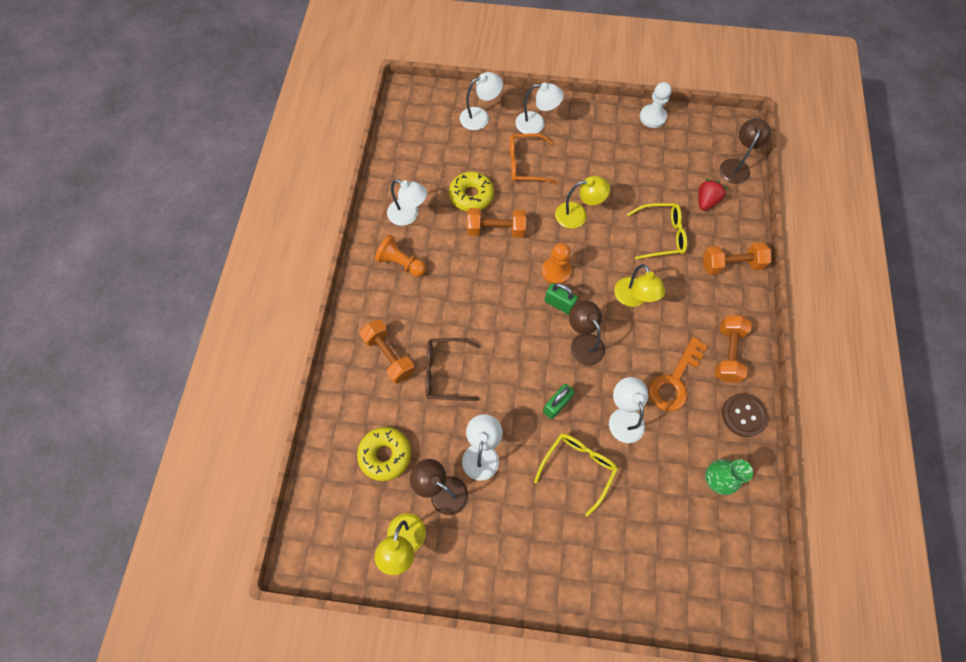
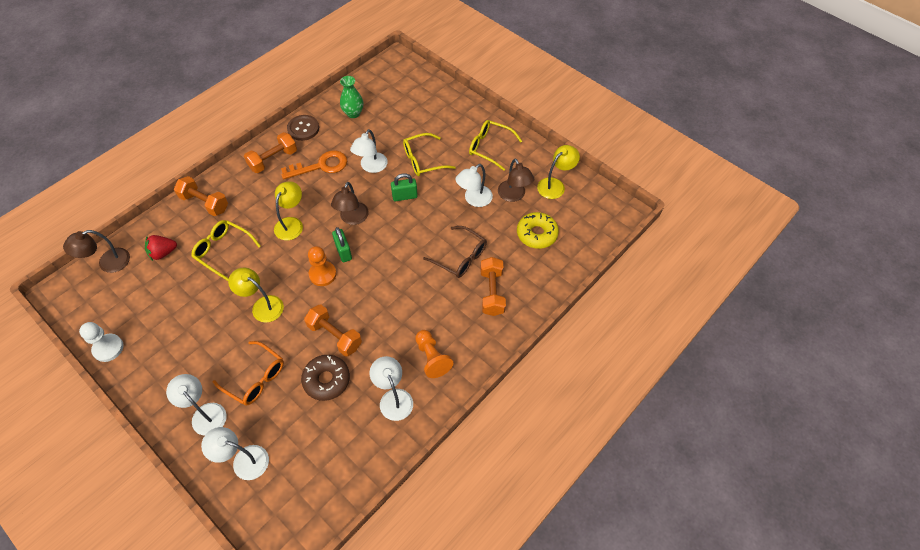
camera: 145 degrees left, 10 degrees down
(471, 196) = (326, 380): yellow donut -> brown donut
(518, 546) = (489, 147): none -> yellow glasses

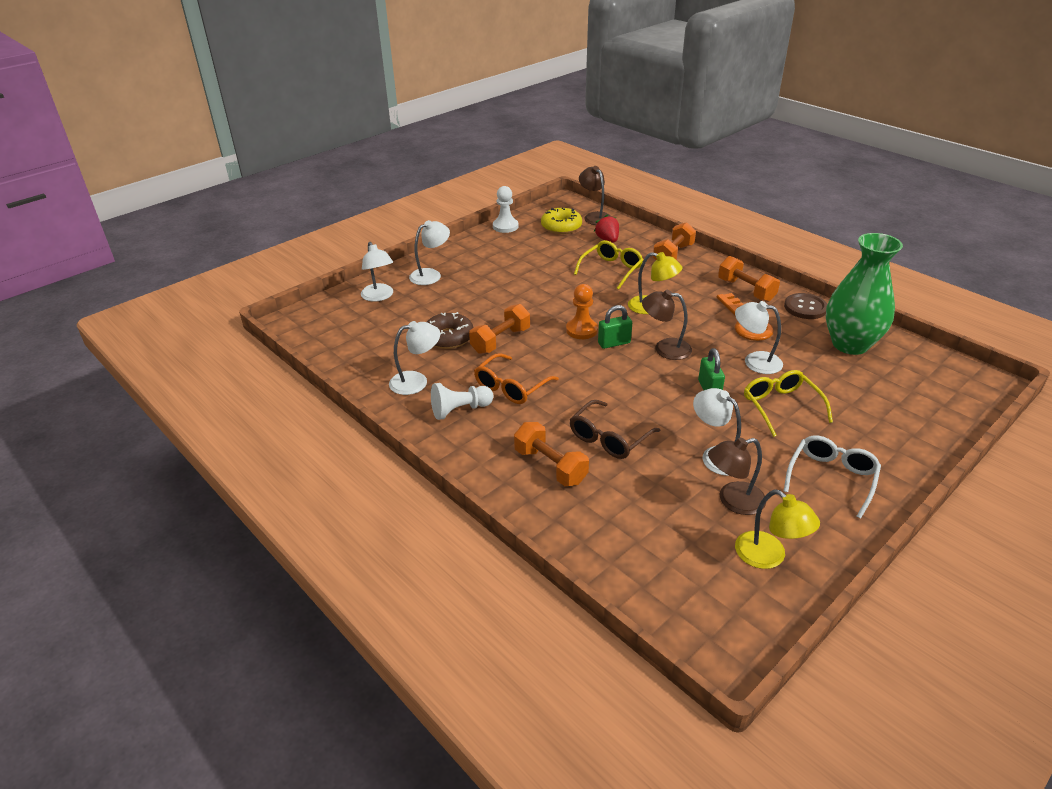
camera: 95 degrees right, 20 degrees down
(243, 460) = (379, 296): white lamp -> white lamp turned 135 degrees clockwise
(255, 378) = (460, 297): orange glasses -> orange glasses (511, 387)
(262, 305) = (543, 296): yellow lamp -> none
(353, 113) = (850, 344): green vase -> green vase, size x1.89
(432, 358) = (460, 410): orange pawn -> white pawn
(489, 147) = (831, 478): yellow glasses -> white glasses
(492, 292) = (550, 466): orange dumbbell -> orange dumbbell turned 45 degrees clockwise
(536, 234) = (657, 523): yellow donut -> yellow donut (561, 227)

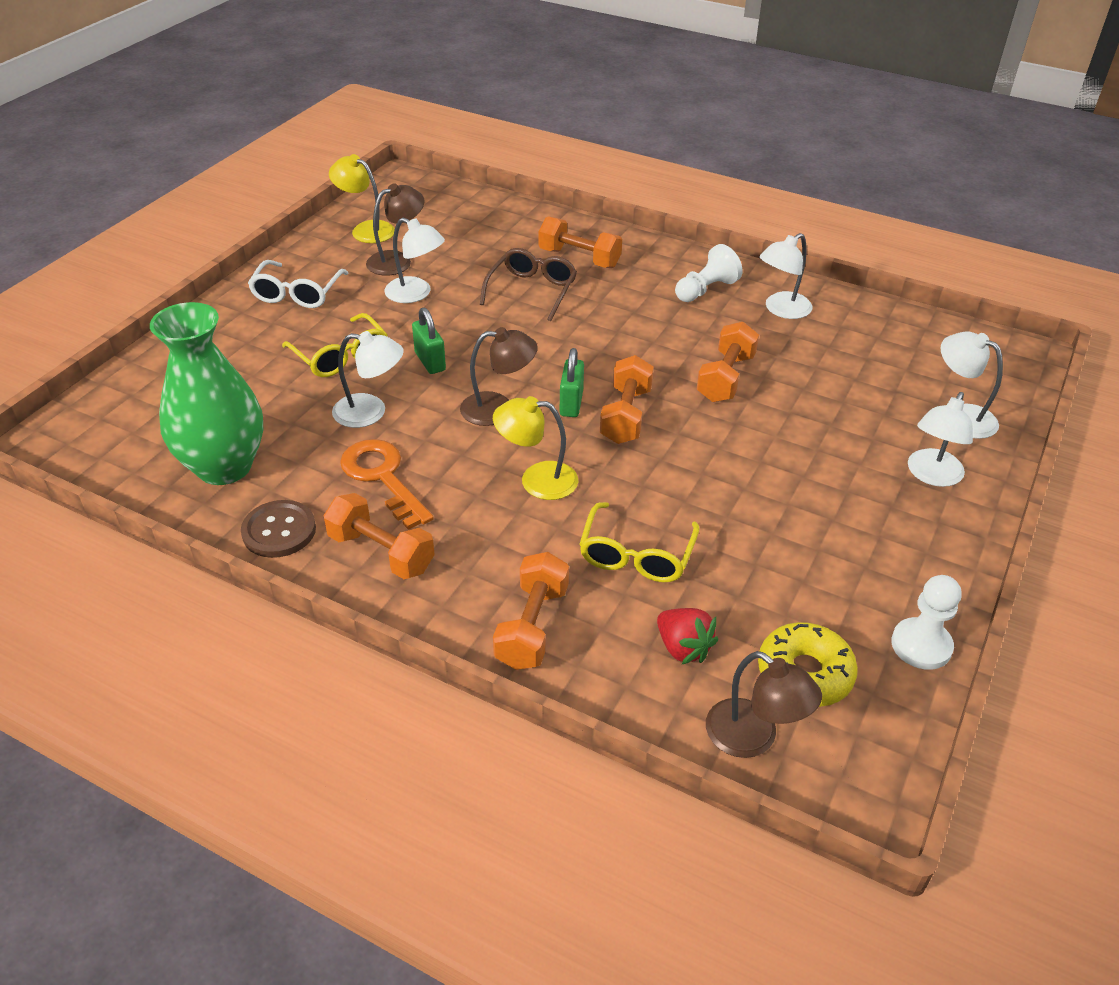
camera: 160 degrees right, 5 degrees up
(448, 337) = (797, 370): brown donut -> none
(511, 387) = (668, 323): orange glasses -> none
(581, 330) = (626, 416): orange pawn -> orange dumbbell
(614, 343) = (571, 403): green padlock -> green padlock turned 45 degrees counterclockwise

